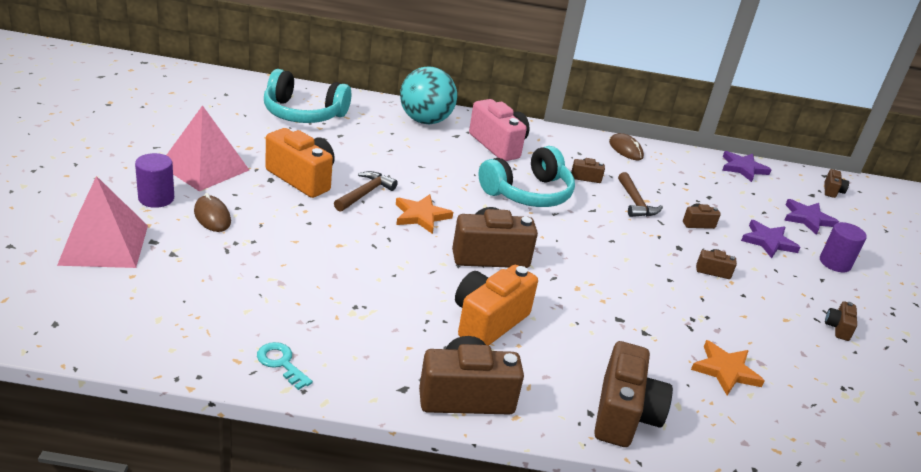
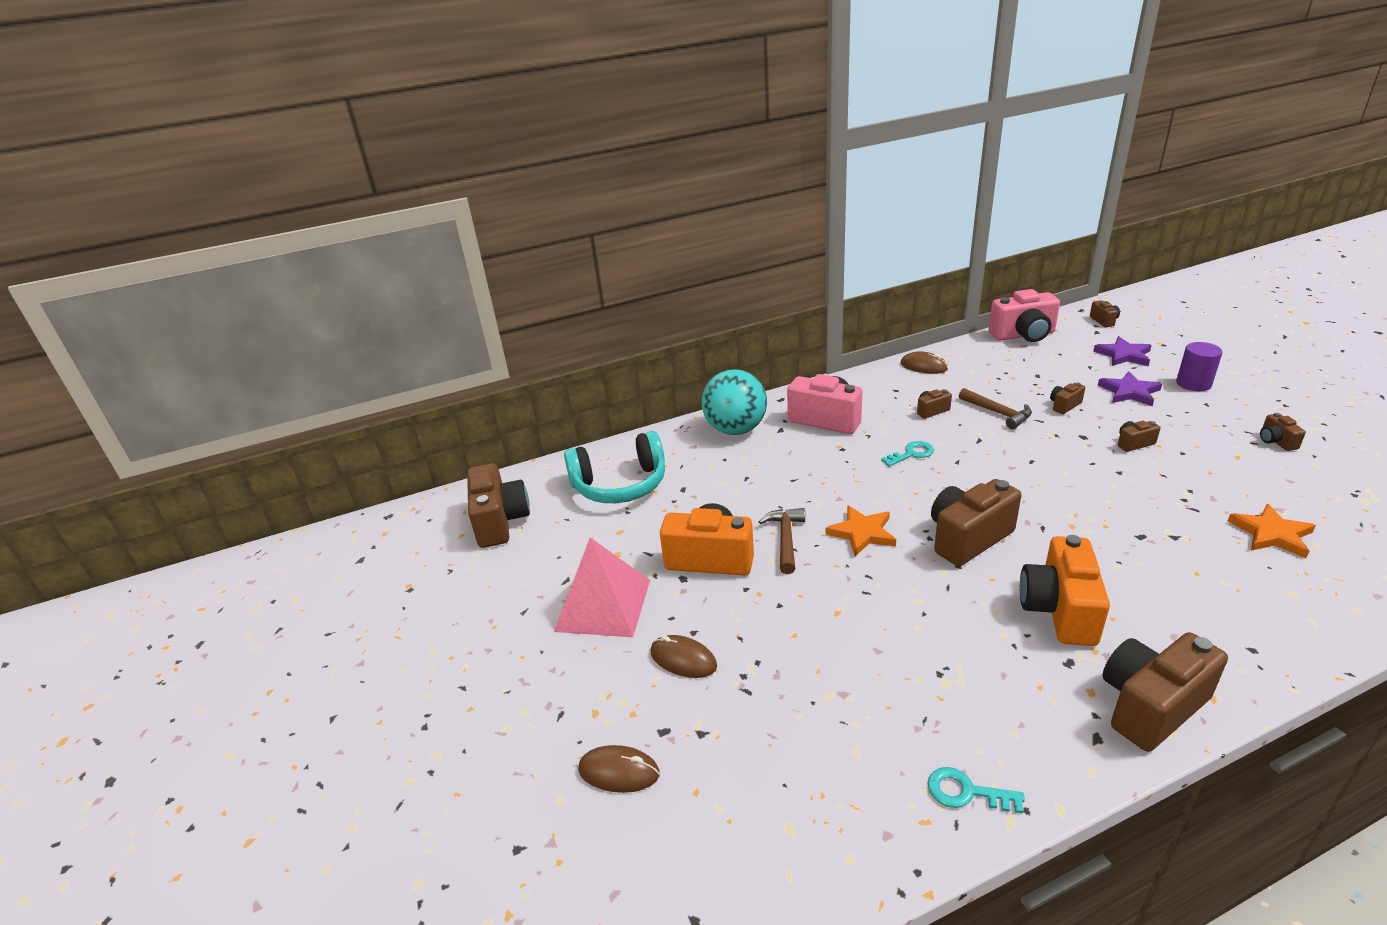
camera: 20 degrees left, 0 degrees up
(104, 244) = (619, 772): pink pyramid -> brown mouse
(156, 198) = (601, 675): purple cylinder -> none
(528, 193) = (911, 454): turquoise headphones -> turquoise key
(624, 415) = (1275, 632): brown camera -> brown camera (500, 521)
(743, 168) = (1023, 335): purple star -> pink camera

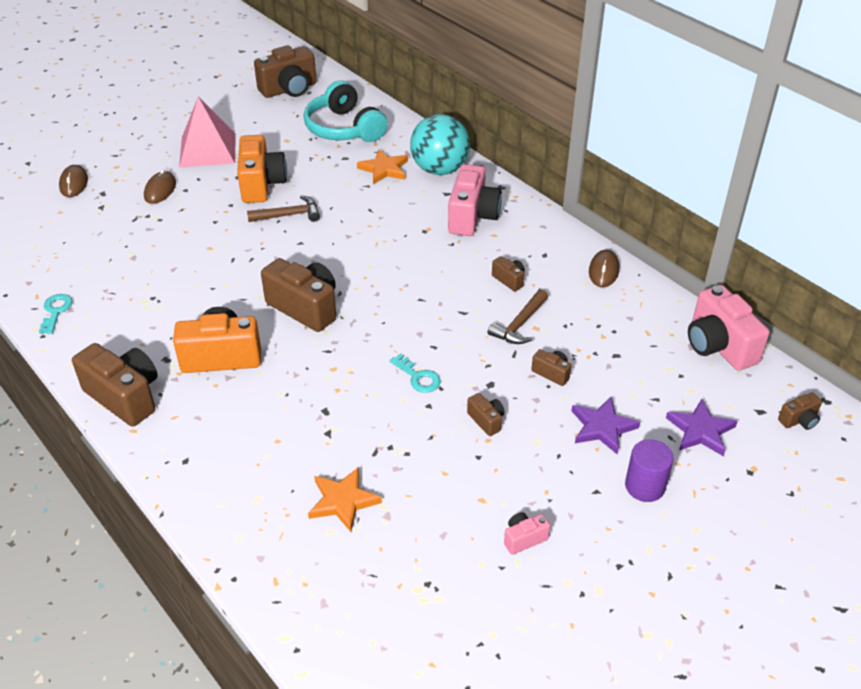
camera: 70 degrees right, 10 degrees up
(862, 533) = (303, 251): orange star -> orange star (384, 169)
(911, 454) = (426, 271): turquoise key -> turquoise key (418, 377)
(1276, 441) = (524, 538): brown camera -> pink camera

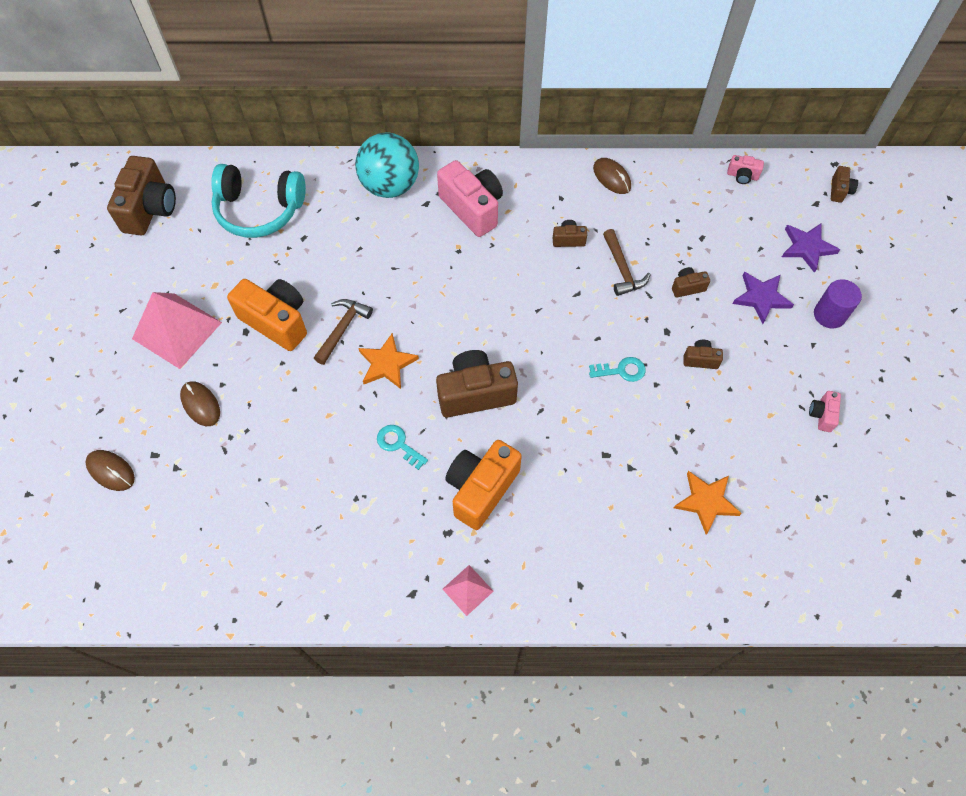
camera: 50 degrees left, 20 degrees up
(56, 311) = (301, 588): turquoise key -> turquoise key (398, 444)
(125, 397) = (467, 590): brown camera -> pink pyramid
(384, 169) = (349, 222): orange star -> orange star (387, 364)
(718, 346) = (742, 176): pink camera -> pink camera, size x0.47

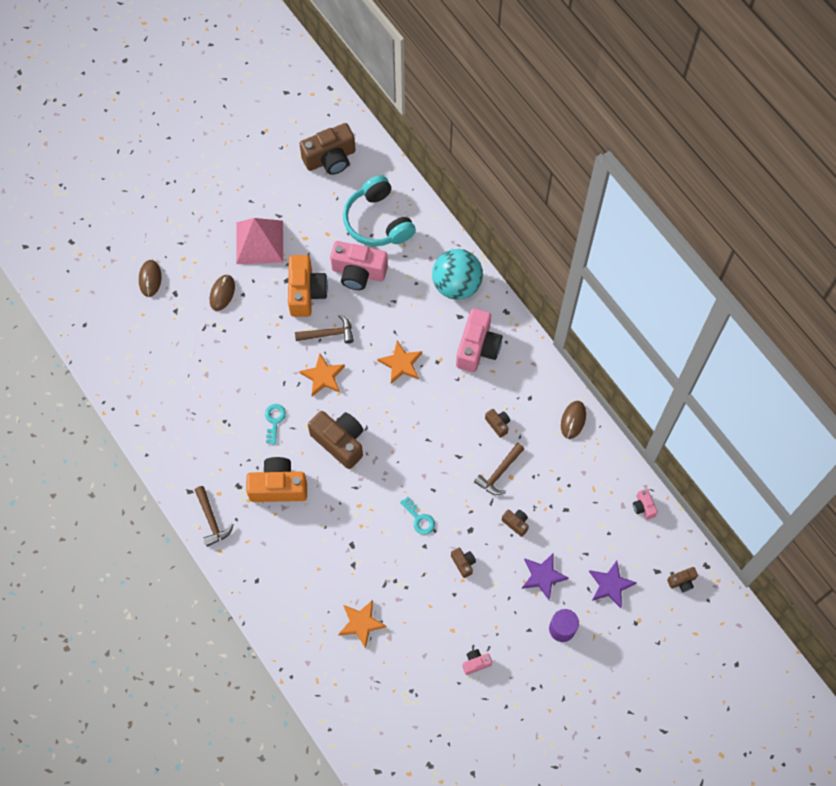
camera: 55 degrees right, 5 degrees up
(299, 260) = (358, 272): none -> pink camera
(433, 283) = (401, 363): none -> orange star
(467, 590) = (212, 520): pink pyramid -> brown hammer

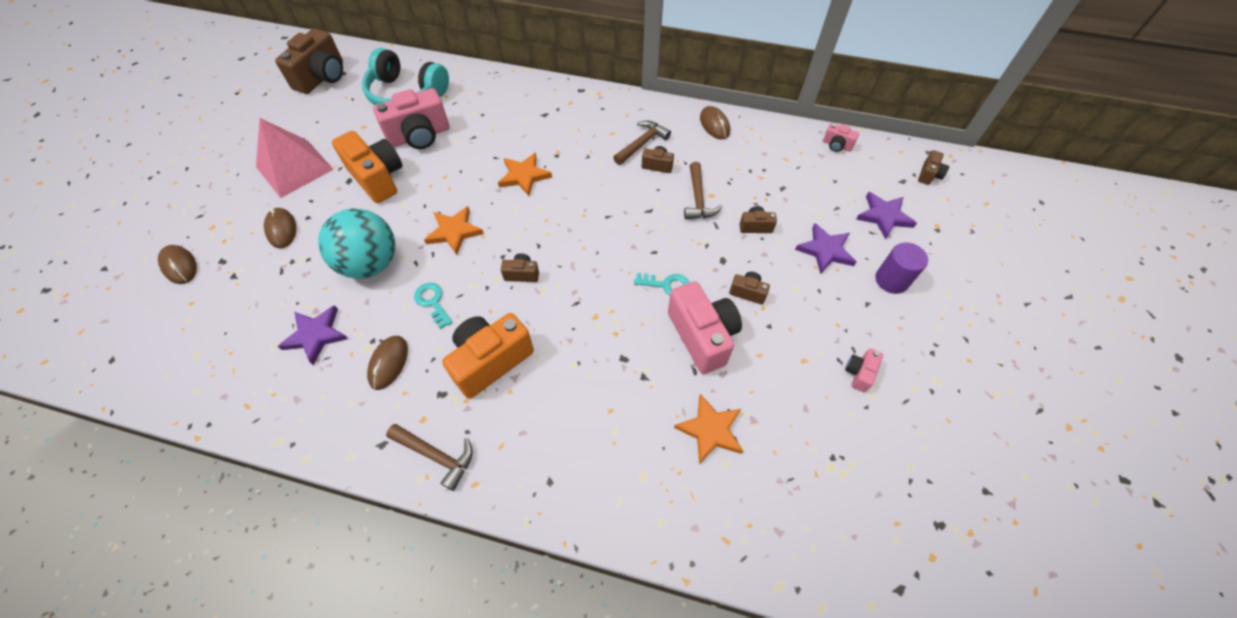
camera: 40 degrees left, 10 degrees down
(196, 393) = (316, 335): none -> purple star
(223, 443) = (388, 363): none -> brown mouse
(328, 334) = (429, 195): brown hammer -> brown hammer (642, 143)
(340, 441) = (522, 274): brown camera -> brown camera, size x0.47
(456, 285) = (520, 96): turquoise ball -> turquoise ball (371, 263)
(477, 348) = (582, 125): pink camera -> pink camera (702, 336)

